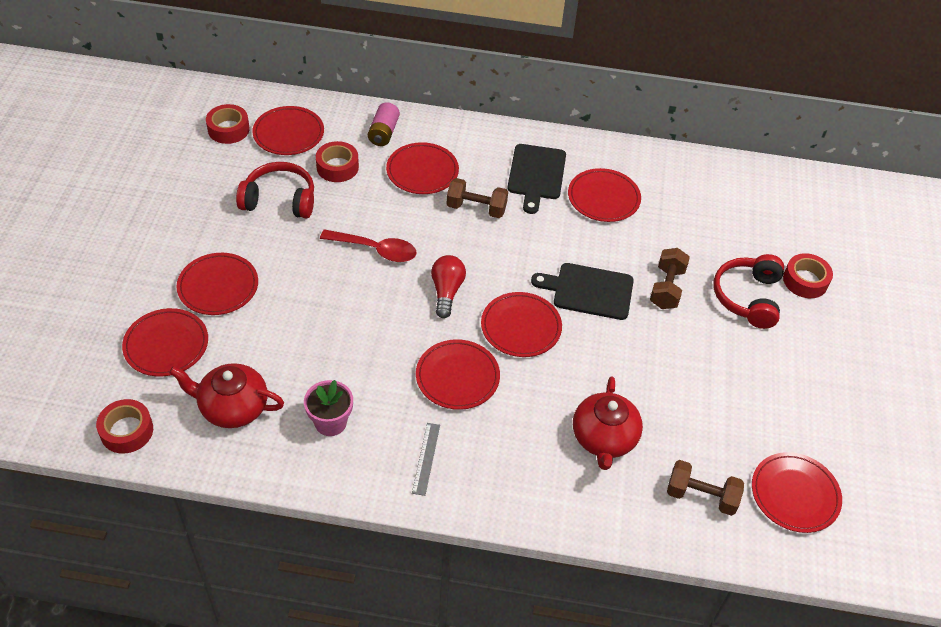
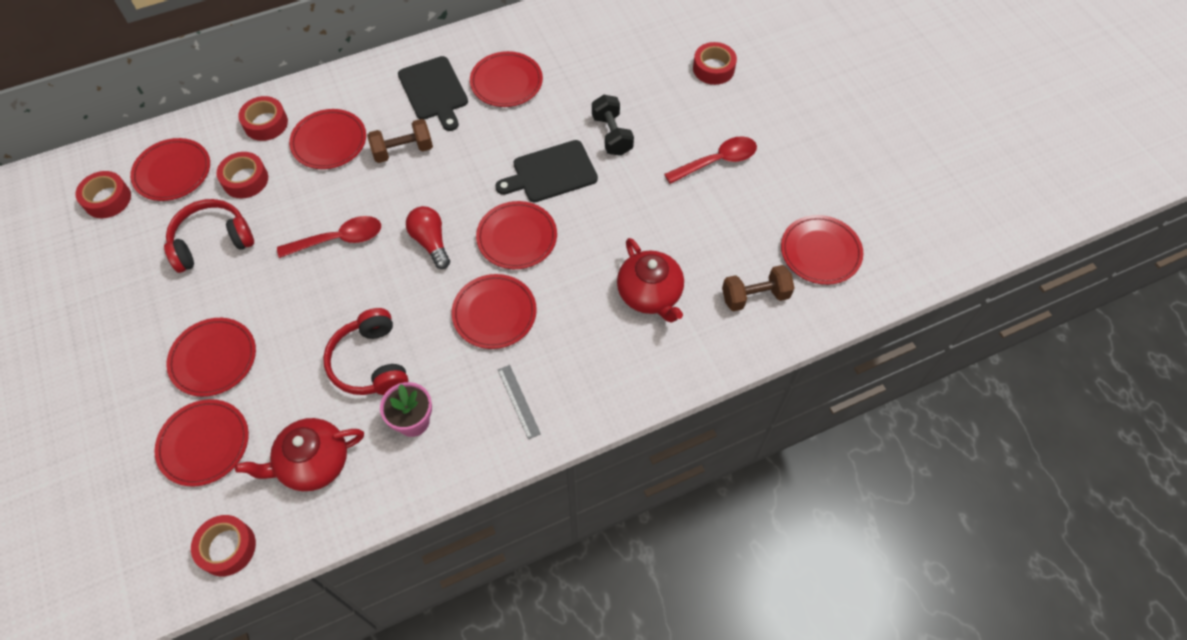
camera: 30 degrees left, 10 degrees up
(383, 133) = (266, 123): pink battery -> red tape
(666, 288) = (612, 135): brown dumbbell -> black dumbbell
(747, 297) = (679, 107): red headphones -> red headphones (370, 363)
(750, 361) = (717, 161): none -> red spoon

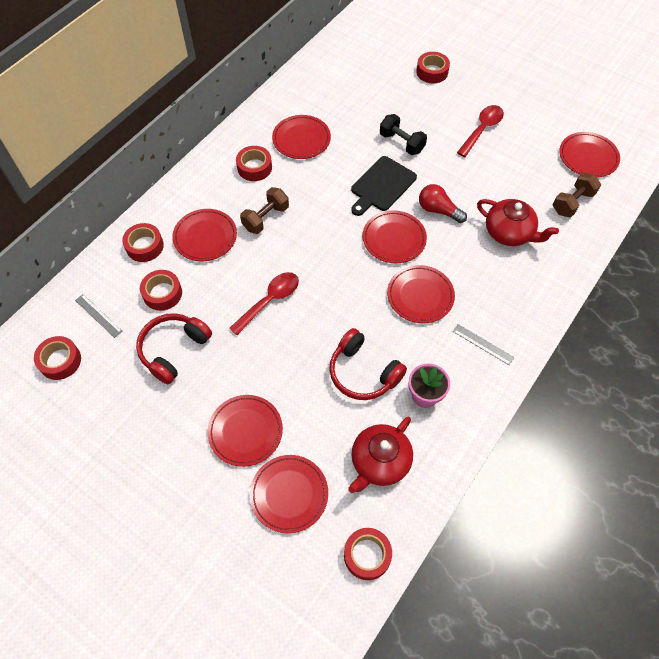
camera: 30 degrees left, 0 degrees up
(172, 172) = (98, 315): red plate -> grey ruler
(431, 242) = (337, 270): red light bulb -> red light bulb (438, 210)
(434, 91) = (254, 167): black cutting board -> red tape

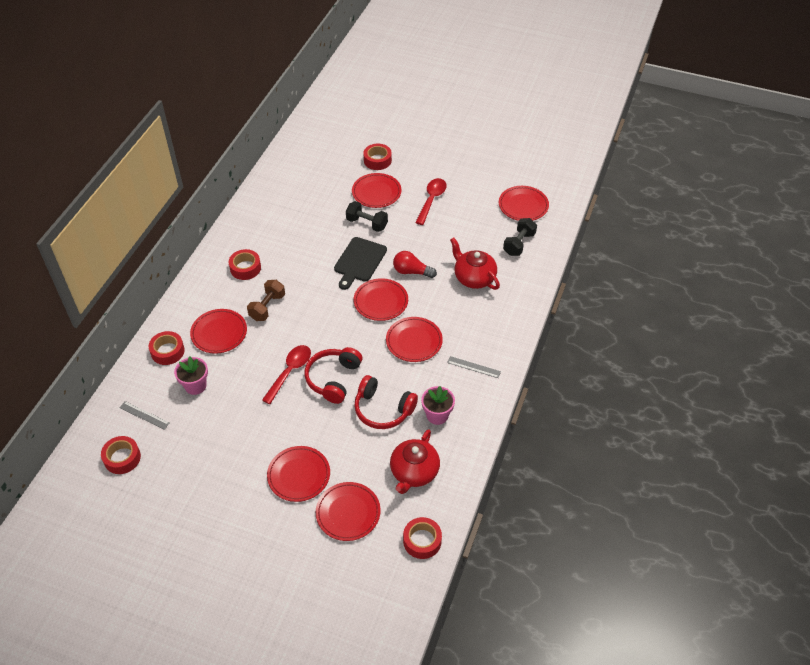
camera: 15 degrees left, 10 degrees down
(162, 293) = (195, 386): red tape -> pink flower pot
(173, 350) = (219, 427): red headphones -> red headphones (333, 379)
(301, 139) = (280, 237): red plate -> red plate (376, 192)
(509, 233) = (474, 278): red teapot -> red teapot turned 150 degrees counterclockwise
(572, 203) = (519, 244): brown dumbbell -> black dumbbell

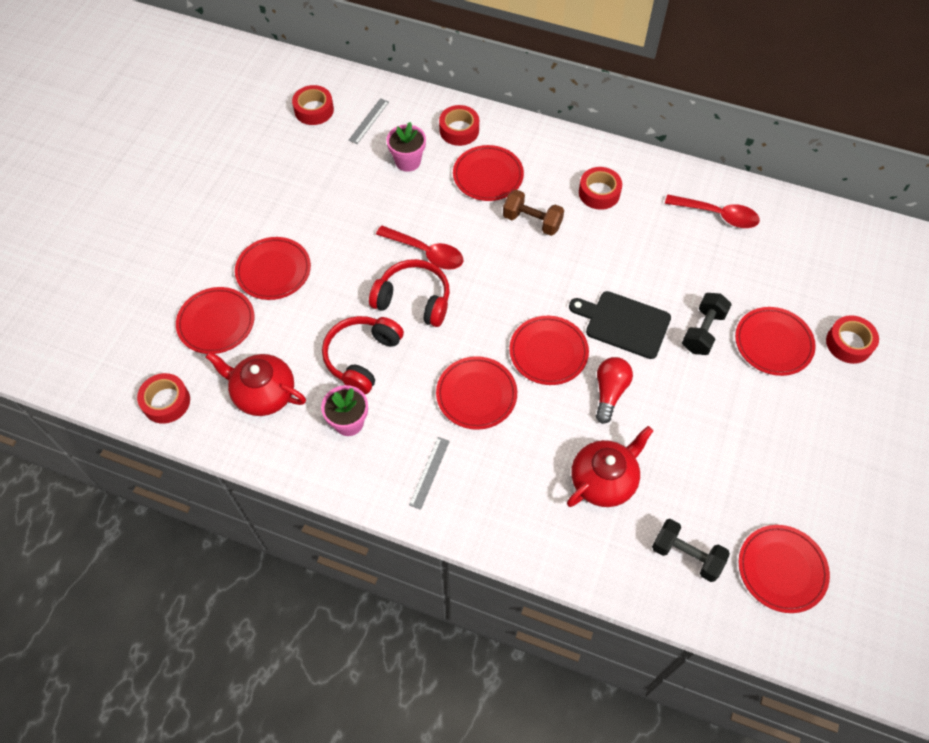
camera: 90 degrees right, 10 degrees up
(431, 200) = (770, 422): red spoon -> red spoon (717, 215)

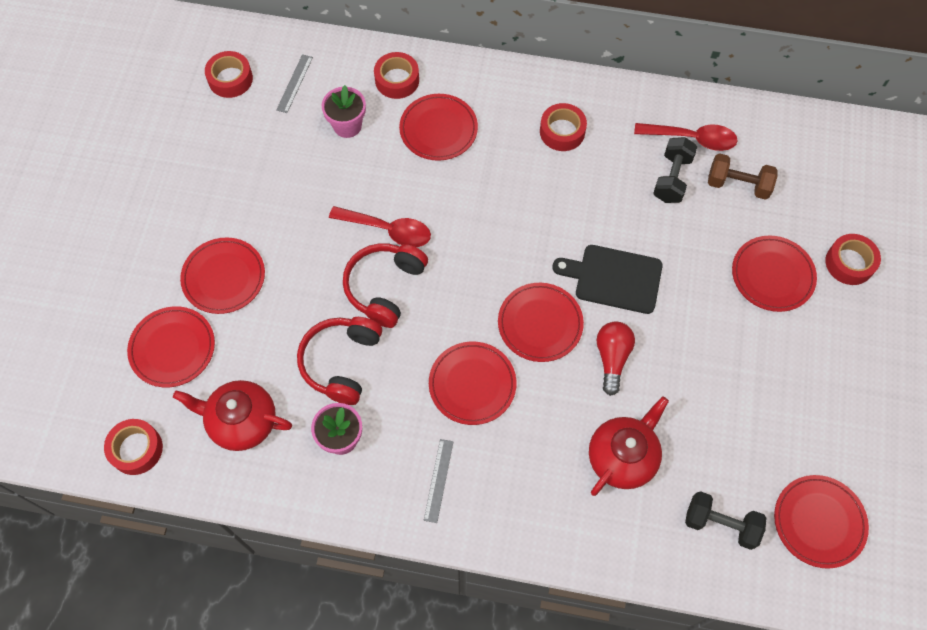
camera: 10 degrees left, 5 degrees up
(413, 300) = (384, 287): red headphones -> red headphones turned 75 degrees counterclockwise
(532, 221) = (496, 176): brown dumbbell -> brown dumbbell (738, 185)
(703, 331) = (697, 274): black dumbbell -> black dumbbell (672, 178)

